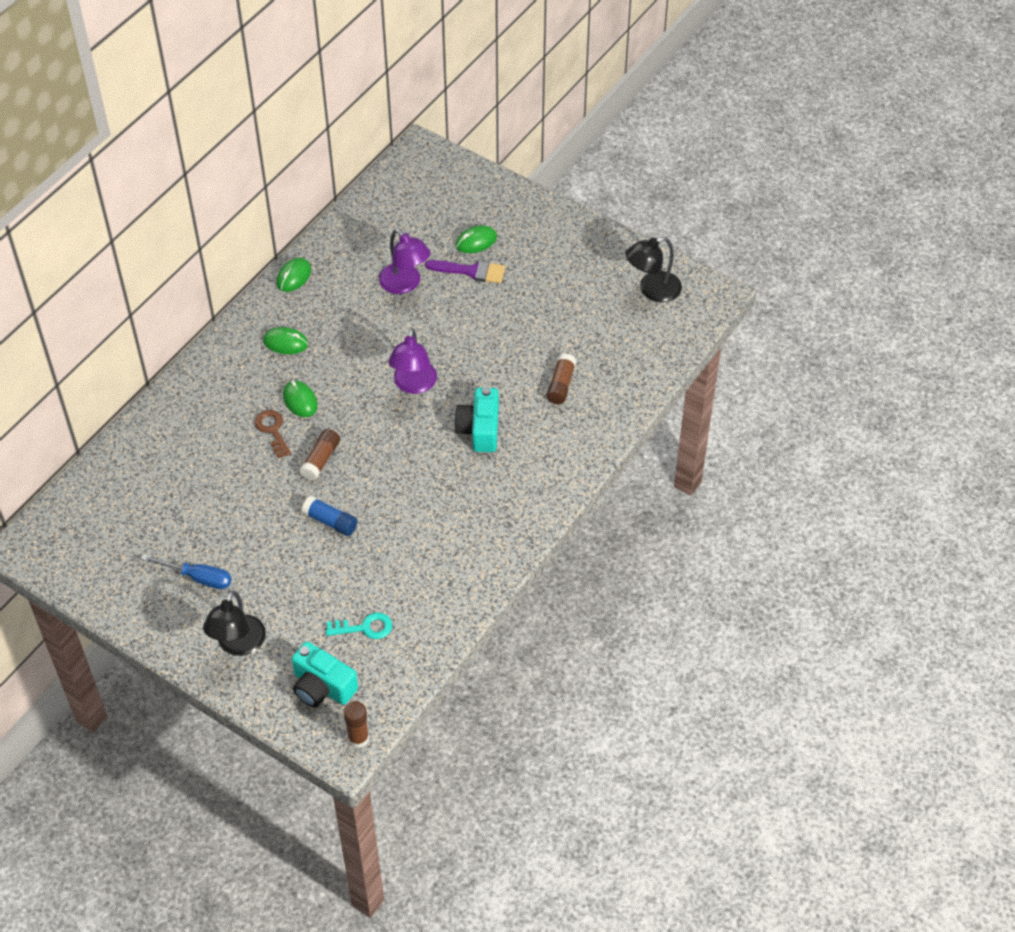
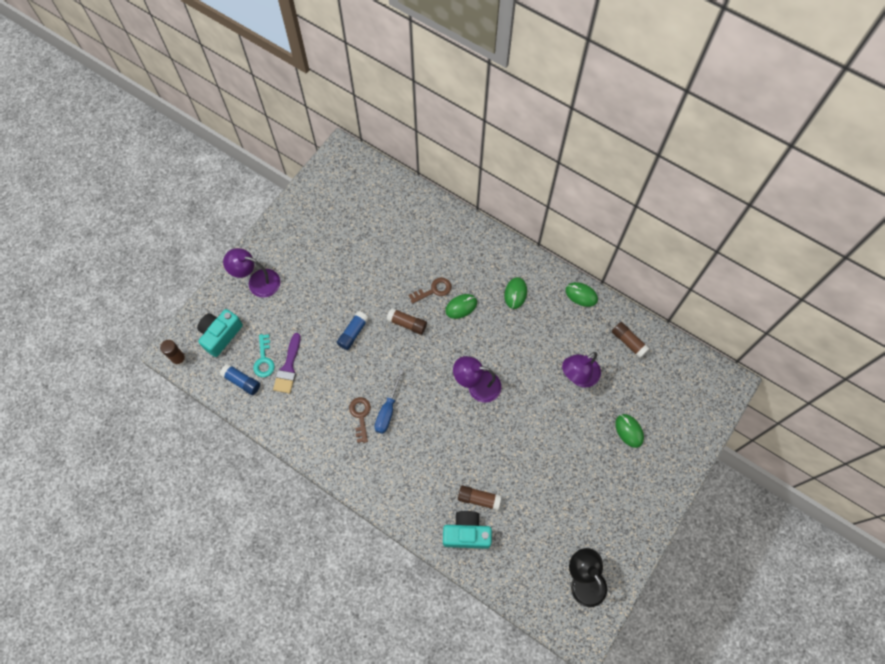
camera: 90 degrees right, 15 degrees up
(198, 578) = (311, 253): blue screwdriver -> blue screwdriver (388, 410)
(238, 645) = (257, 281): black lamp -> purple lamp
(362, 235) = (628, 342): none -> brown glue stick
(397, 653) = (242, 381): none -> blue glue stick
(452, 509) = (360, 416): none -> brown key
(471, 271) = (595, 427): purple brush -> purple brush (288, 368)
(479, 429) = (434, 435): turquoise camera -> turquoise camera (466, 533)

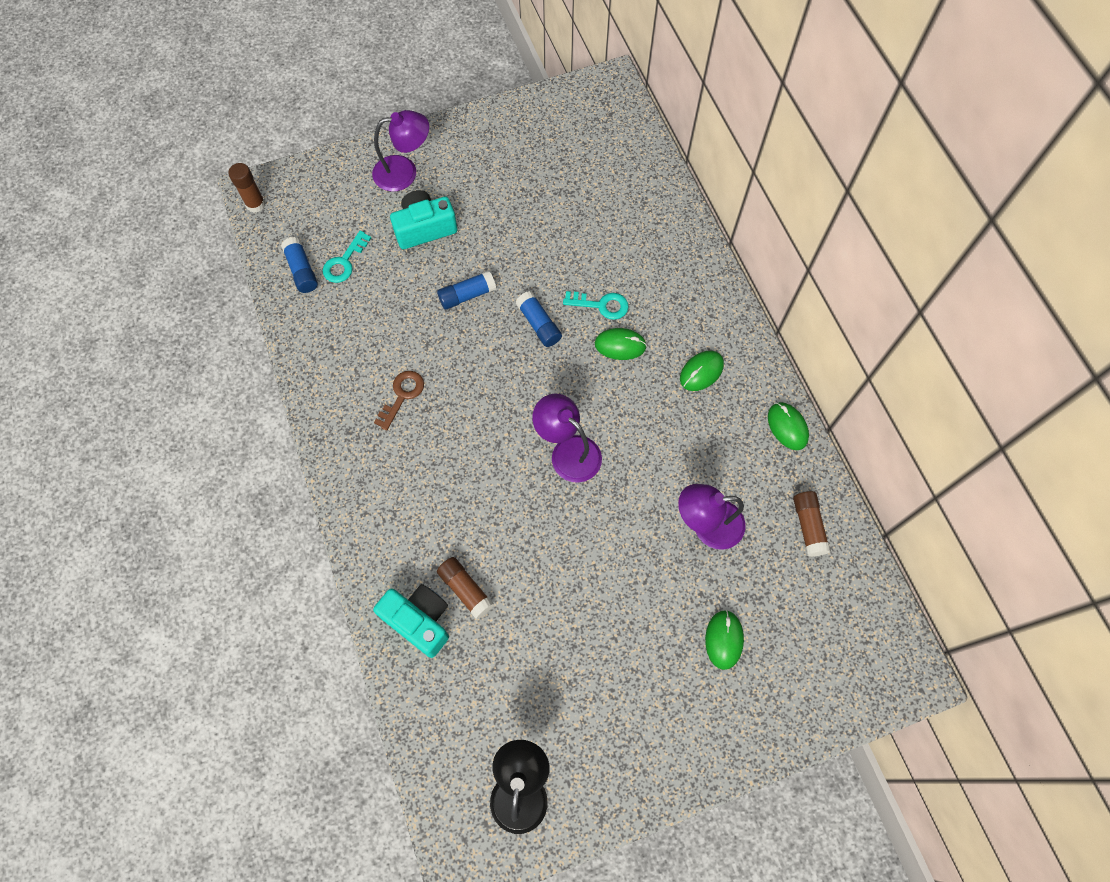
camera: 35 degrees right, 0 degrees up
(220, 335) = (319, 205): turquoise camera -> turquoise camera (424, 228)
(257, 281) = (404, 172): purple lamp -> purple lamp turned 120 degrees clockwise
(288, 368) = (364, 288): purple brush -> none
(388, 410) = (438, 410): blue screwdriver -> none
(407, 324) = (539, 324): brown glue stick -> blue glue stick
(434, 290) = (601, 305): brown key -> turquoise key

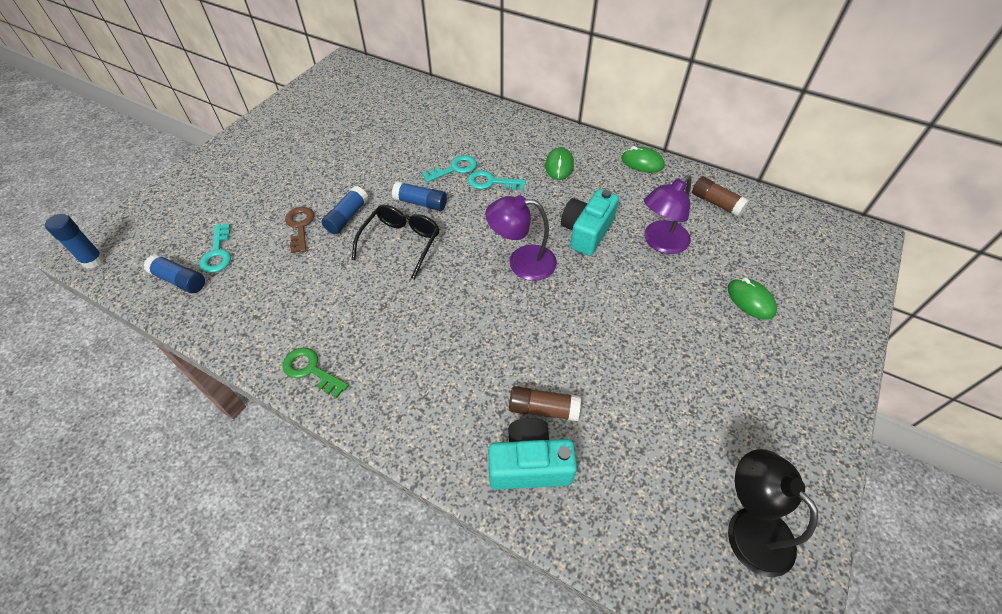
camera: 40 degrees left, 15 degrees down
(256, 204) = (93, 261): brown glue stick -> blue glue stick
(335, 427) = (311, 370): none -> green key
(402, 395) = (353, 310): brown key -> brown key (300, 226)
(404, 172) = (224, 174): purple lamp -> none
(424, 228) = (272, 197): turquoise camera -> turquoise camera (586, 232)
(488, 357) = (401, 243): none -> black glasses
(620, 345) = (491, 182): green mouse -> turquoise key

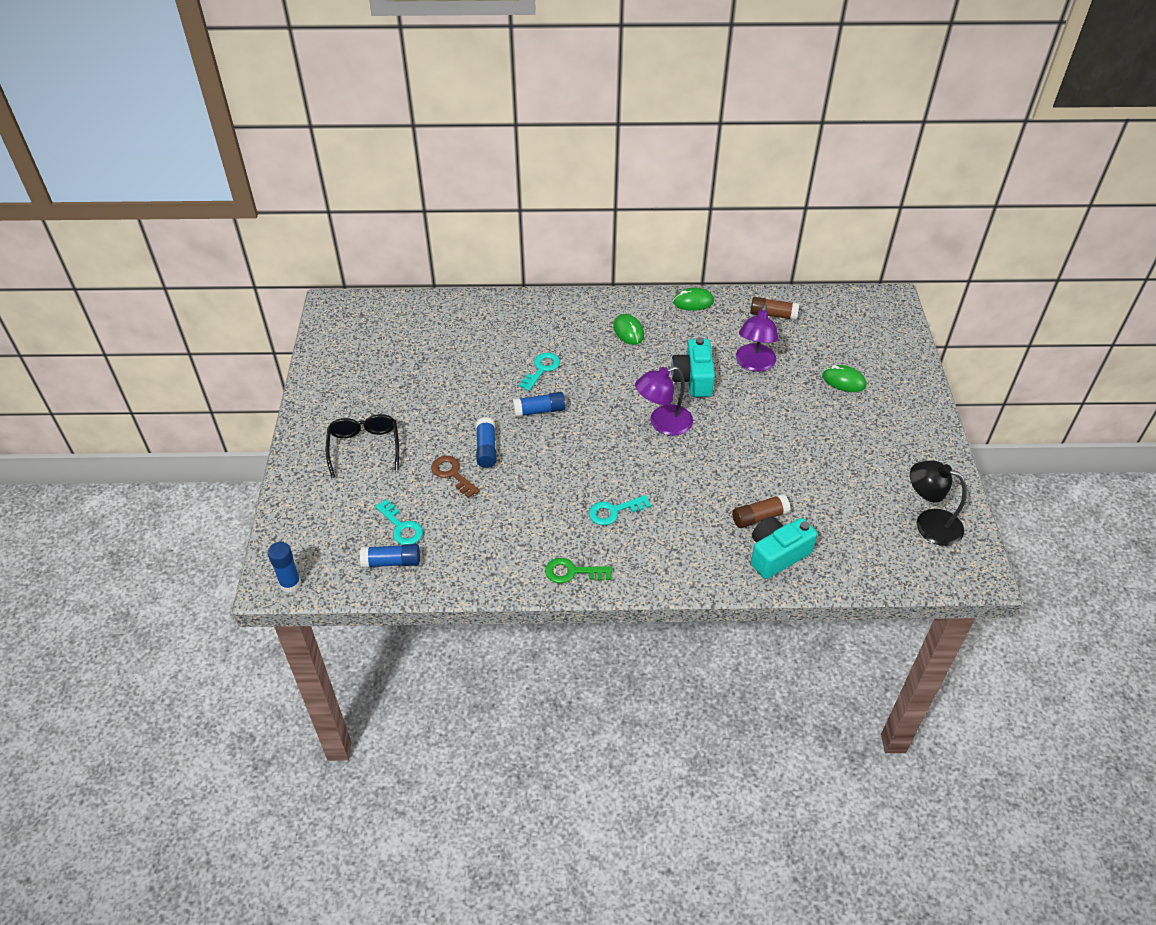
camera: 30 degrees left, 5 degrees down
(401, 243) = (553, 450): black glasses -> black glasses (364, 448)
(491, 182) = (583, 368): turquoise key -> turquoise key (614, 511)

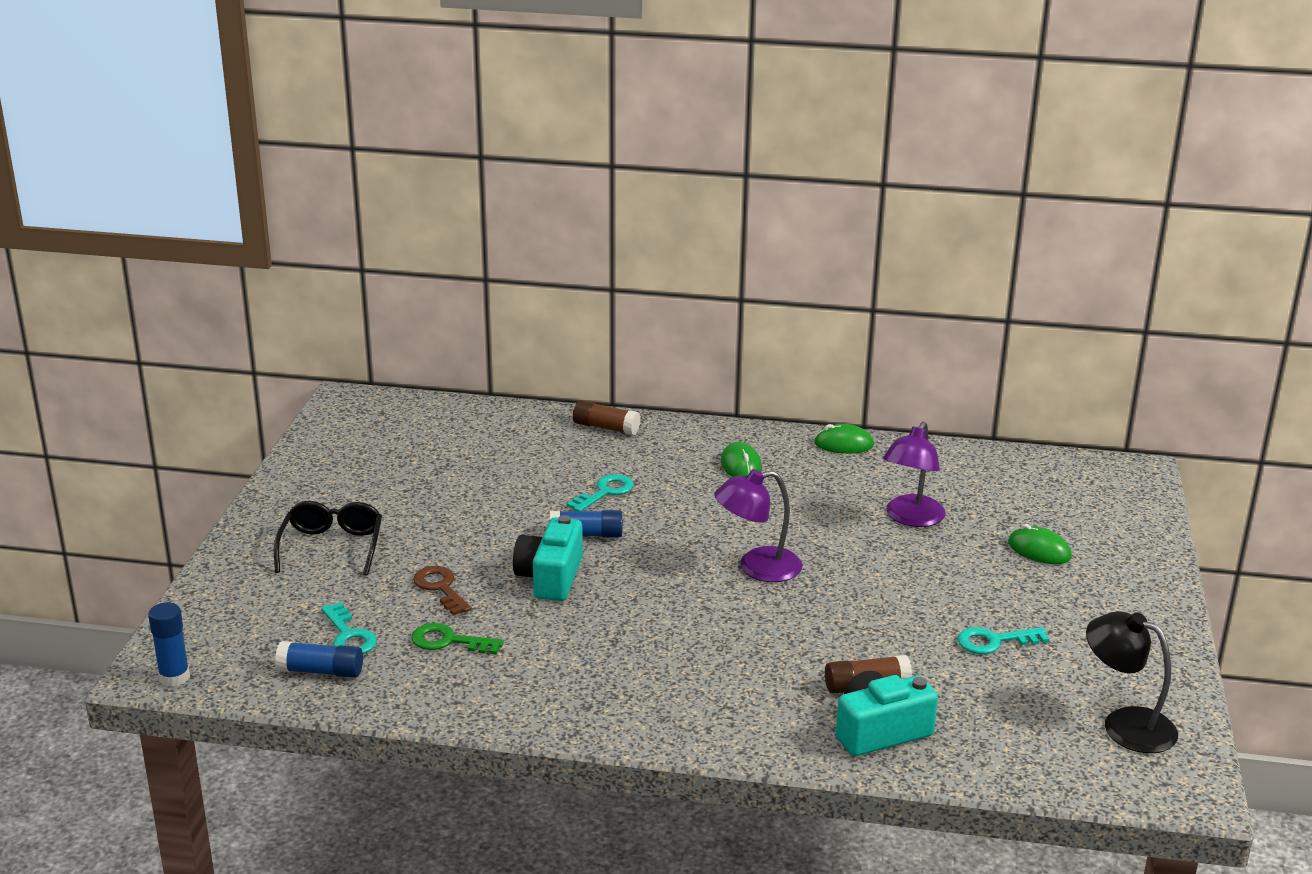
camera: 10 degrees right, 20 degrees down
(486, 449) = (498, 567): blue glue stick -> none
(572, 572) = (571, 714): green key -> green key (449, 641)
(614, 511) = (654, 654): turquoise key -> turquoise key (994, 641)
(693, 379) = (817, 524): turquoise camera -> turquoise camera (550, 577)
(773, 315) = (955, 469): brown glue stick -> brown glue stick (605, 428)

